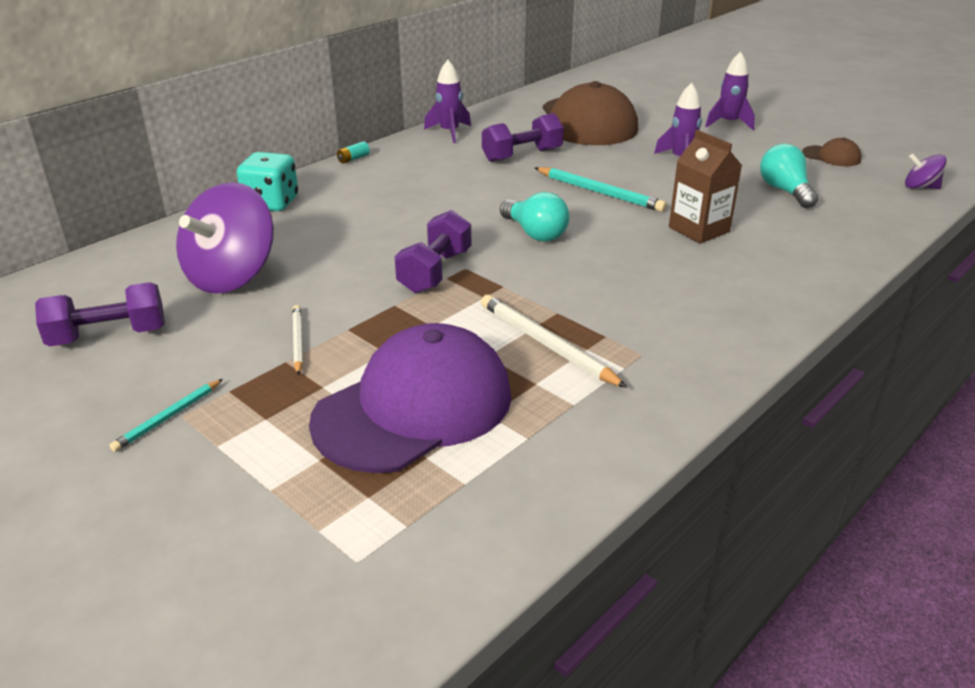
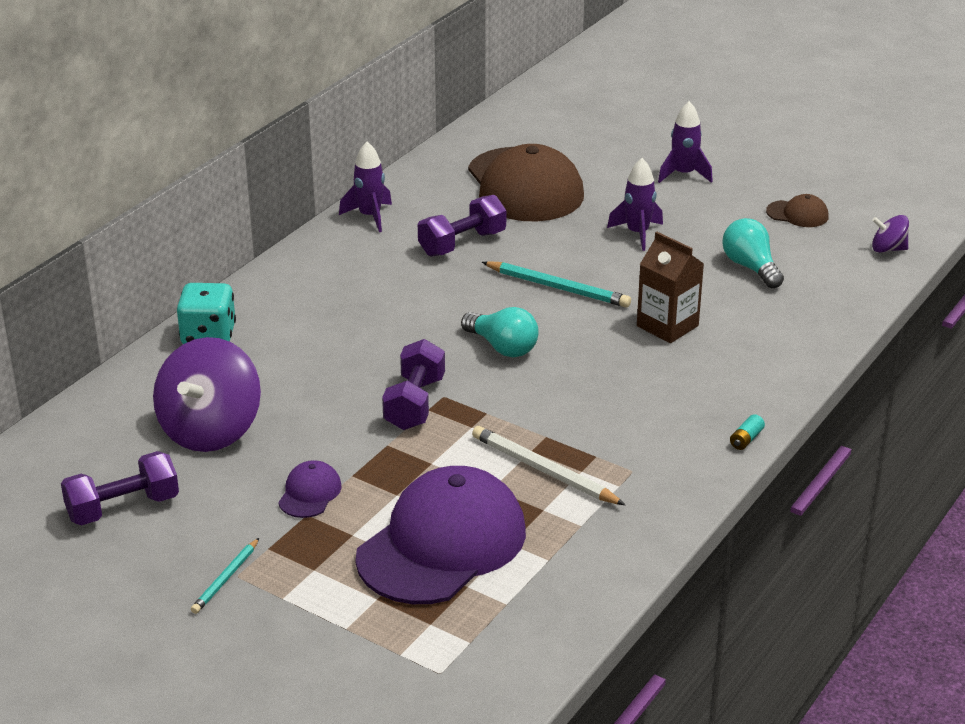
camera: 10 degrees left, 0 degrees up
(297, 341) = (310, 493): white pencil -> purple cap
(353, 159) = (273, 266): turquoise battery -> turquoise battery (746, 439)

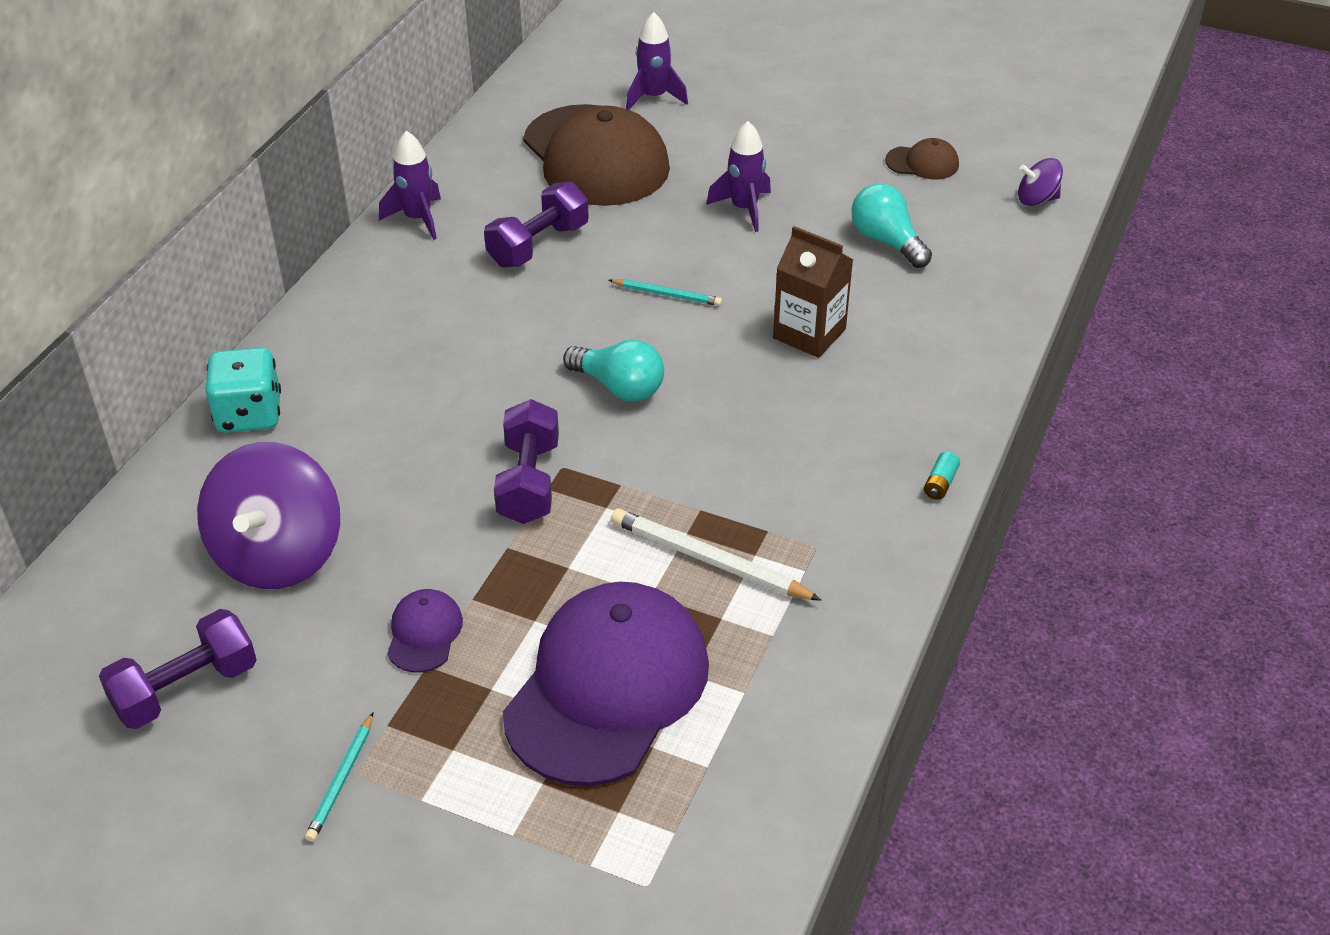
camera: 10 degrees left, 10 degrees up
(558, 288) = (667, 295): turquoise pencil -> turquoise pencil, size x0.60
(683, 174) = (778, 122): purple rocket -> purple rocket (654, 97)

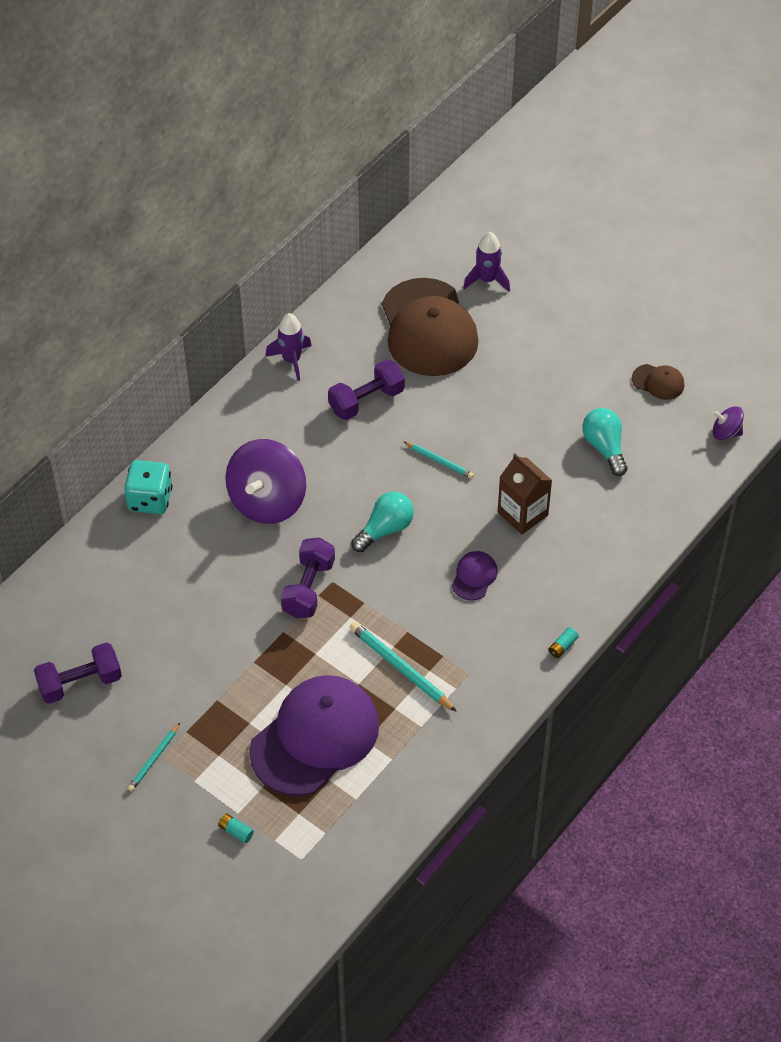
camera: 15 degrees right, 10 degrees up
(278, 554) = (148, 606): purple spinning top -> purple spinning top (267, 501)
(424, 633) = (220, 678): purple cap -> purple cap (474, 577)
(517, 866) = (236, 831): none -> turquoise battery
(619, 387) = (385, 529): turquoise light bulb -> turquoise light bulb turned 90 degrees counterclockwise
(709, 560) = (401, 668): white pencil -> turquoise pencil
(744, 209) = (516, 398): purple rocket -> none

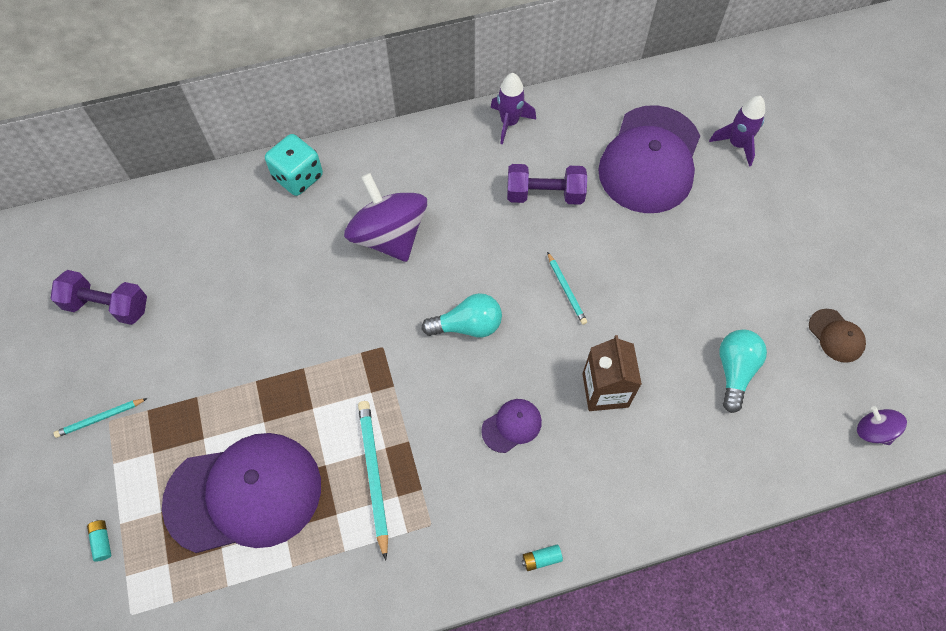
camera: 35 degrees right, 10 degrees up
(267, 501) = (389, 236): purple spinning top -> purple spinning top turned 90 degrees clockwise
(308, 588) = (357, 340): purple dumbbell -> none
(428, 328) = (650, 160): brown cap -> purple cap

